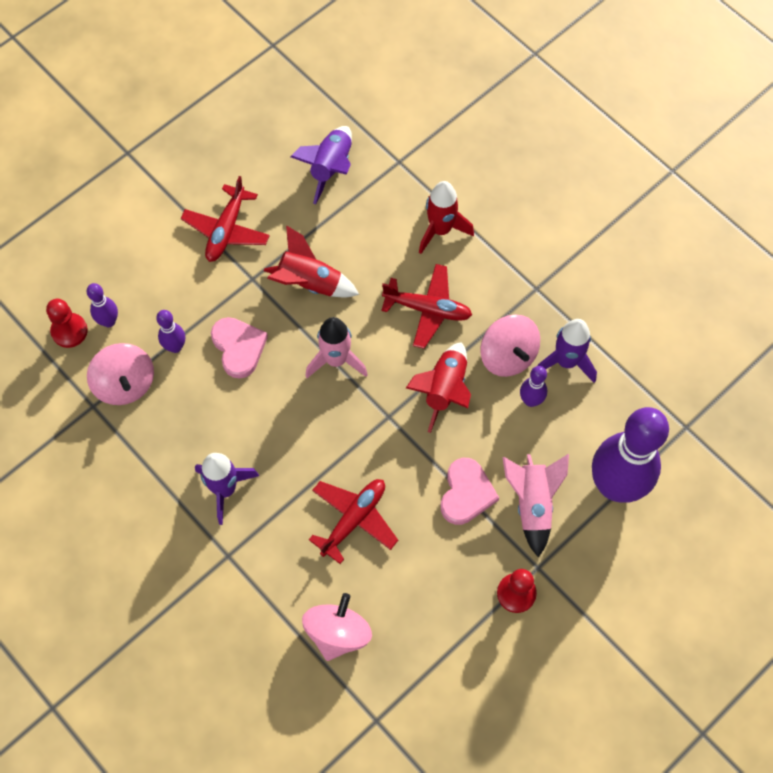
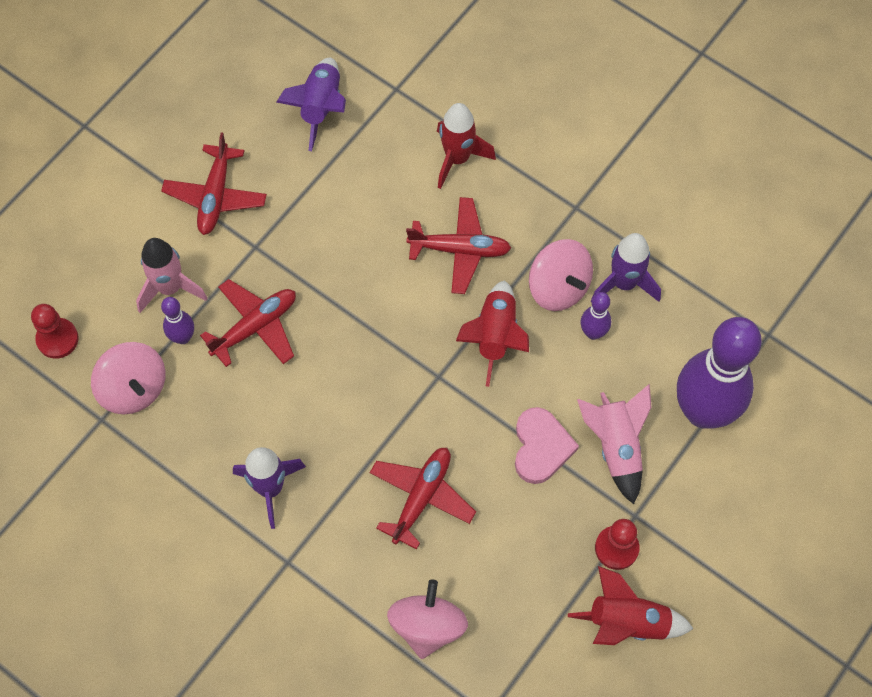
camera: 10 degrees left, 0 degrees up
(109, 321) = (101, 321): purple bowling pin -> none
(238, 348) = (255, 327): pink heart -> red plane
(309, 283) = (321, 241): red rocket -> red rocket (627, 622)
(336, 360) = (368, 323): pink rocket -> pink rocket (170, 288)

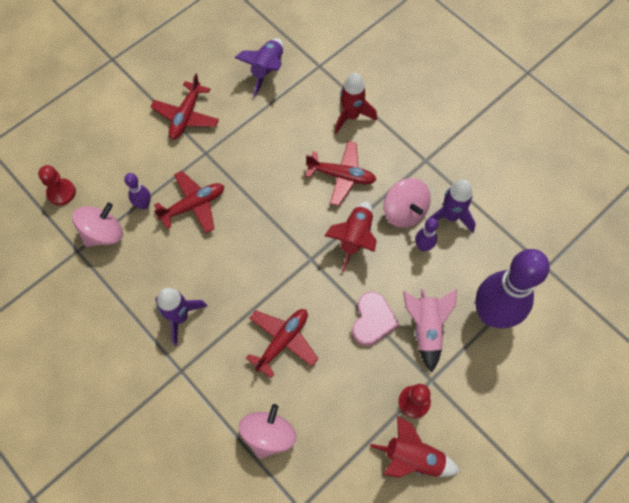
camera: 10 degrees right, 0 degrees up
(133, 388) = (103, 233): pink spinning top -> pink spinning top turned 105 degrees counterclockwise
(170, 288) = (143, 171): pink rocket -> none

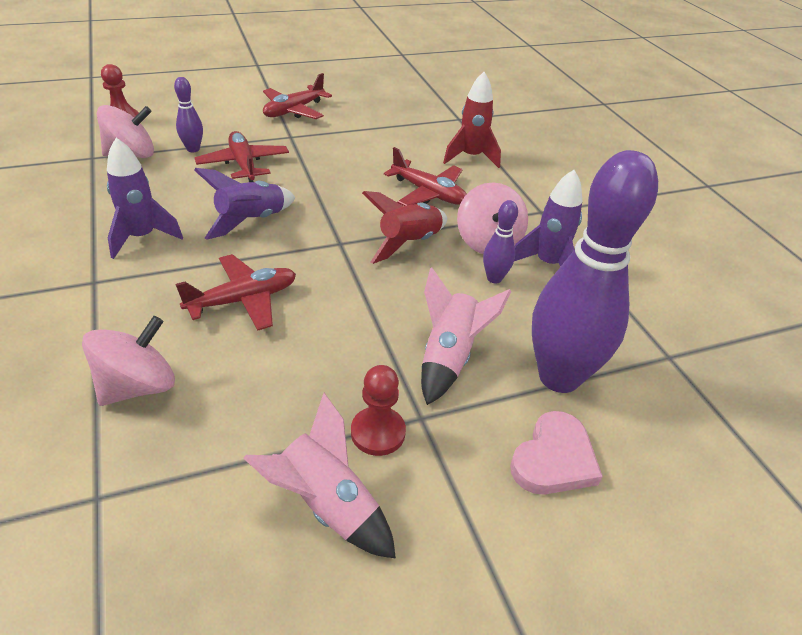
camera: 20 degrees right, 25 degrees down
(193, 205) = (243, 164): red plane -> red plane turned 105 degrees counterclockwise
(267, 70) = (401, 107): purple rocket -> purple rocket (251, 221)
(373, 320) = (378, 322): pink heart -> pink heart (554, 459)
(412, 458) = (327, 505): red rocket -> pink rocket

